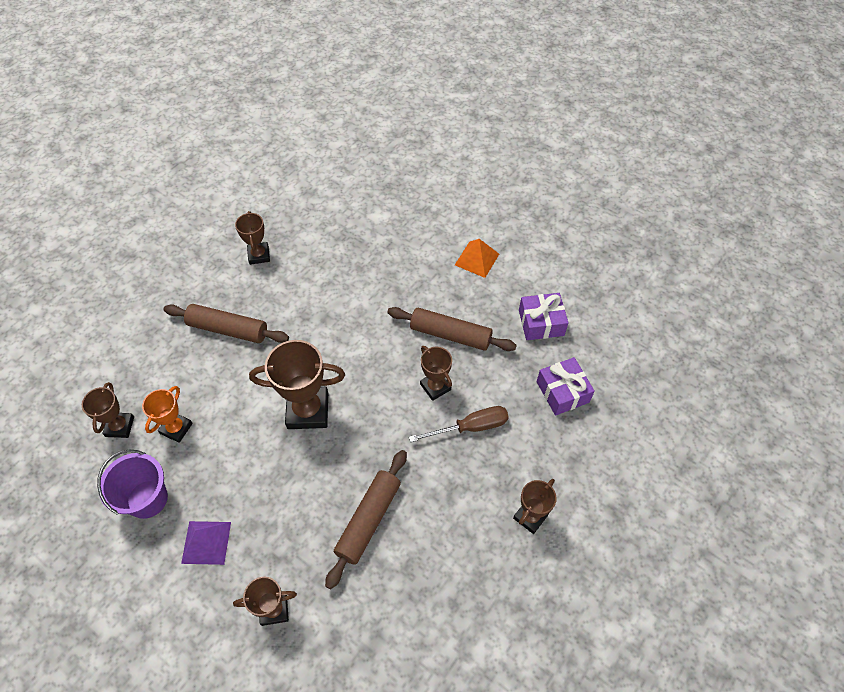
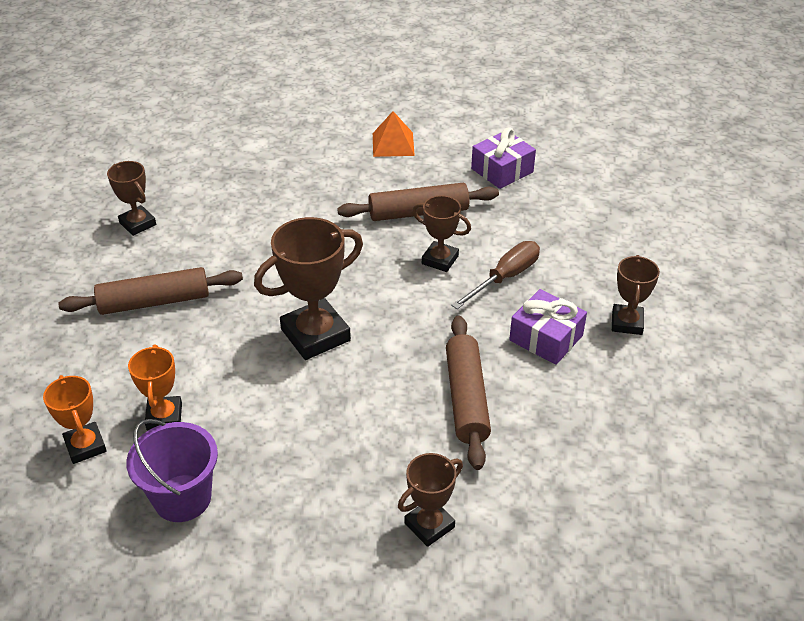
camera: 30 degrees left, 15 degrees down
(120, 426) = (85, 446): brown trophy -> orange trophy
(206, 542) = (294, 504): purple pyramid -> none
(562, 392) = (570, 215): purple gift -> purple gift (546, 338)

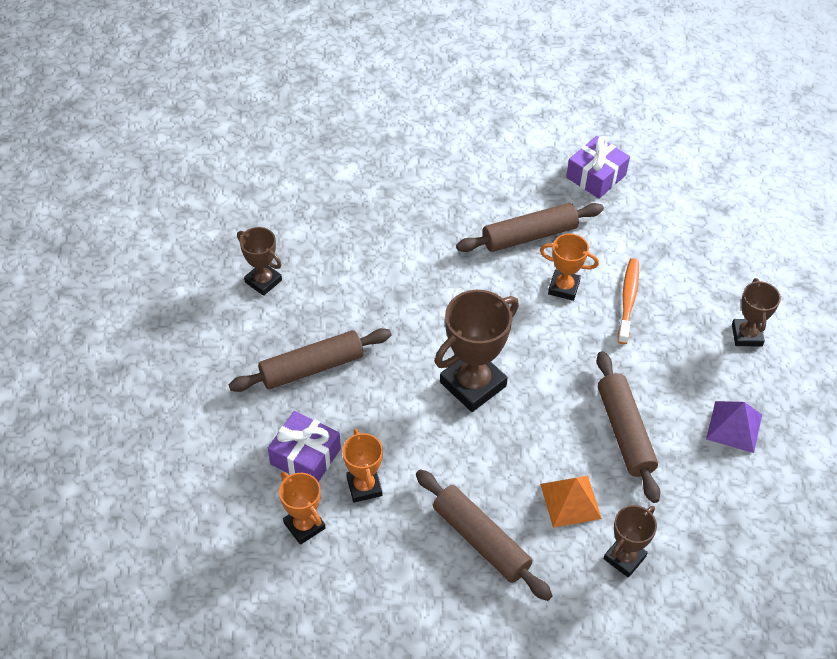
camera: 10 degrees left, 10 degrees up
(182, 498) = (408, 563): purple bucket -> none
(271, 485) = (480, 540): none -> brown rolling pin
(393, 144) = (483, 156): orange pyramid -> orange pyramid (570, 501)
(440, 260) = (563, 287): brown trophy -> orange trophy
(505, 277) = (628, 300): brown screwdriver -> orange toothbrush
(546, 338) = (679, 360): purple gift -> purple gift (305, 456)
(591, 408) = (734, 426): none -> purple pyramid

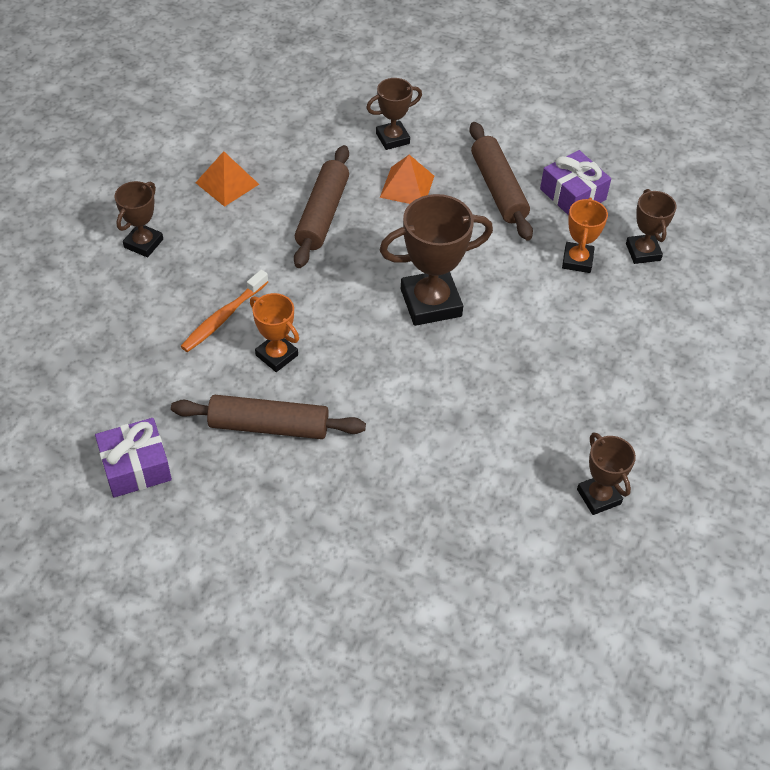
camera: 155 degrees left, 0 degrees up
(304, 525) = (643, 252): orange trophy -> brown trophy
(305, 456) = (620, 303): purple gift -> purple gift (572, 194)
(312, 368) = (582, 379): brown rolling pin -> none
(734, 426) = (227, 183): purple pyramid -> orange pyramid

